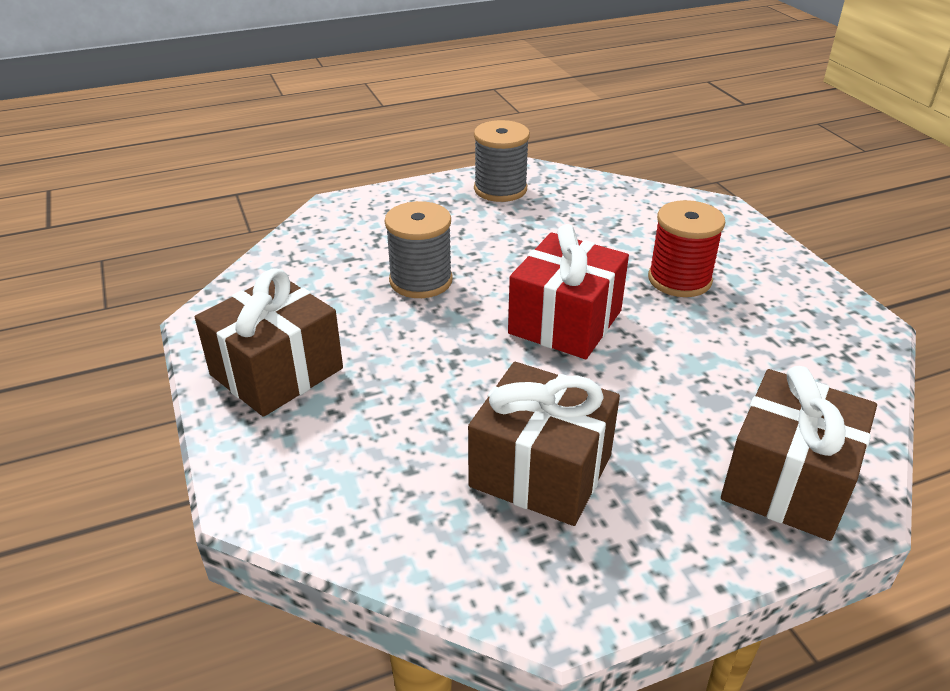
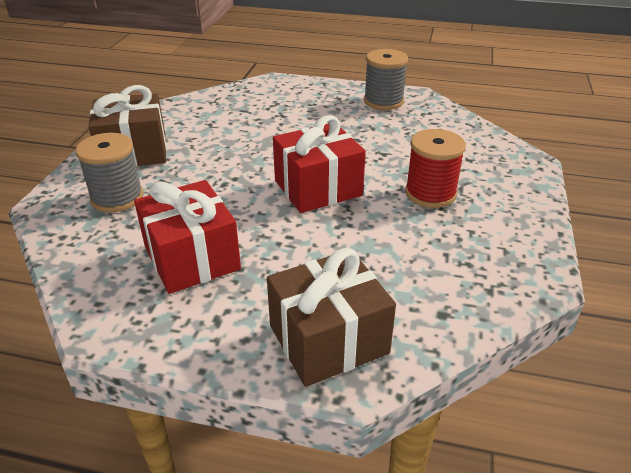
camera: 35 degrees right, 0 degrees up
(421, 281) = (265, 135): grey spool -> grey spool (117, 197)
(541, 470) = (192, 258): brown gift -> red gift

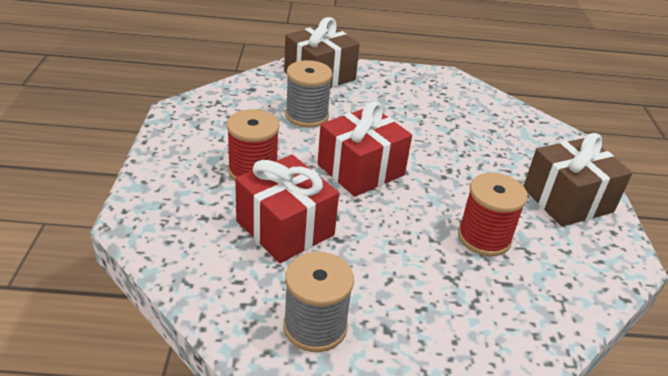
camera: 165 degrees right, 0 degrees up
(117, 197) = (527, 150): grey spool -> grey spool (307, 115)
(192, 258) = (428, 110): red gift -> red gift (285, 228)
(237, 132) = (484, 238): none -> red spool

